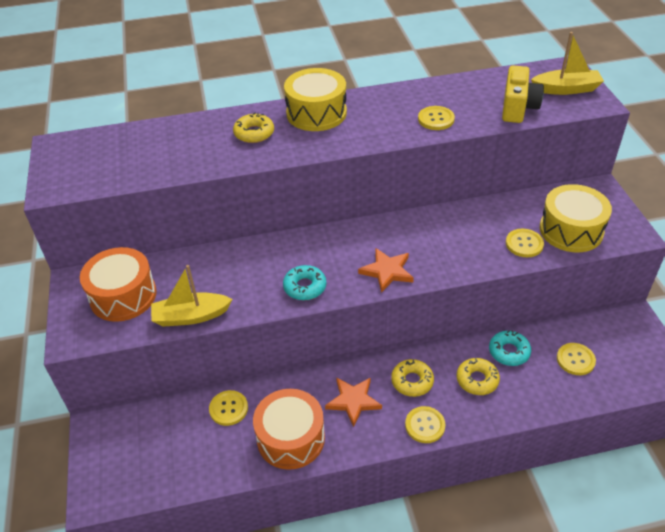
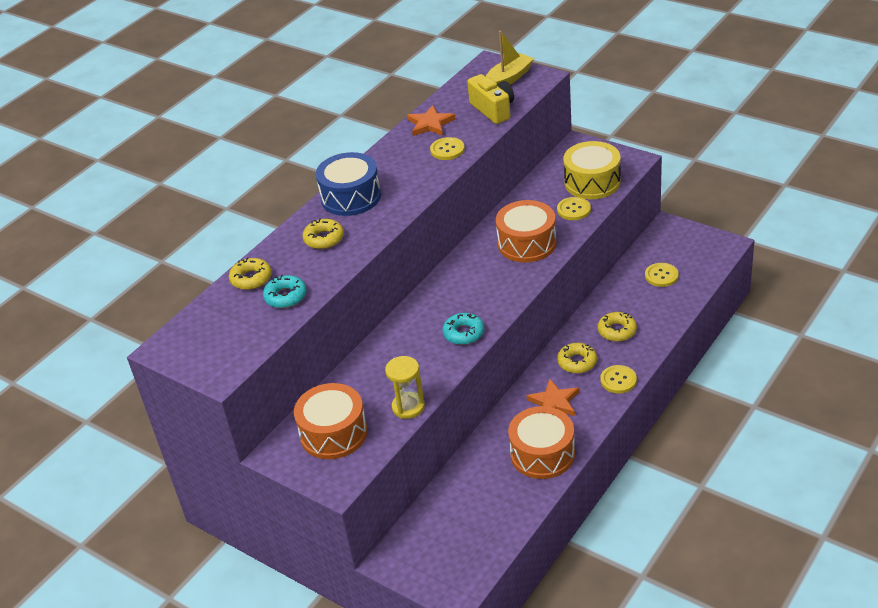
camera: 40 degrees left, 5 degrees down
(170, 132) = (251, 279): none -> yellow donut
(191, 316) = (408, 407): yellow boat -> yellow hourglass
(228, 408) = (474, 472): yellow button -> none
(316, 113) = (351, 197): yellow drum -> blue drum
(387, 271) = (507, 285): orange star -> orange star (430, 124)
(448, 246) = (527, 243): none -> orange drum
(509, 352) = (616, 300): turquoise donut -> turquoise donut (285, 296)

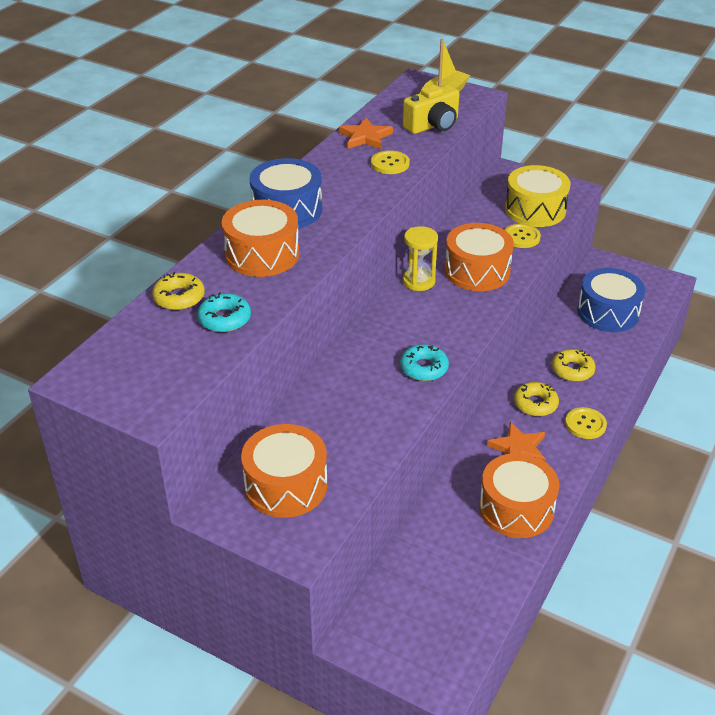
camera: 10 degrees left, 0 degrees up
(324, 239) = (262, 254): yellow donut -> orange drum
(408, 407) = (373, 453): yellow hourglass -> yellow hourglass (418, 281)
(493, 110) = (433, 125): yellow camera -> yellow camera turned 90 degrees clockwise
(661, 276) = (608, 312): yellow button -> blue drum

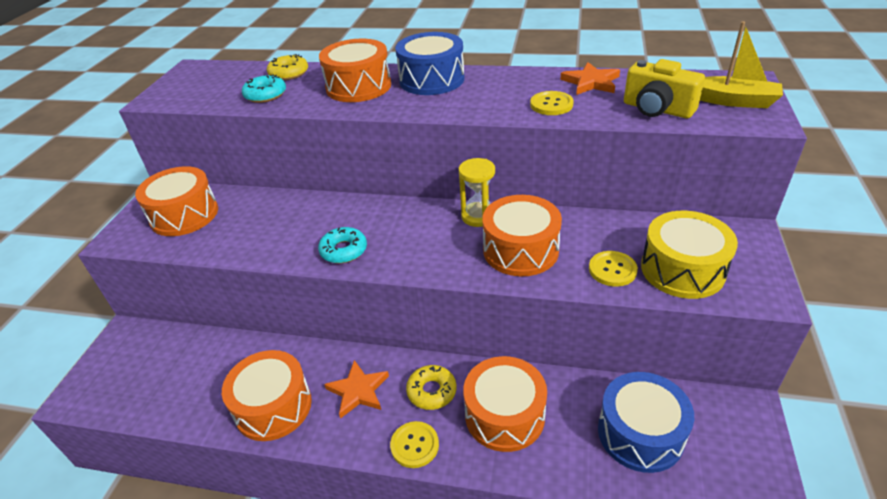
camera: 75 degrees right, 0 degrees up
(572, 370) = (504, 415): yellow donut -> orange drum

